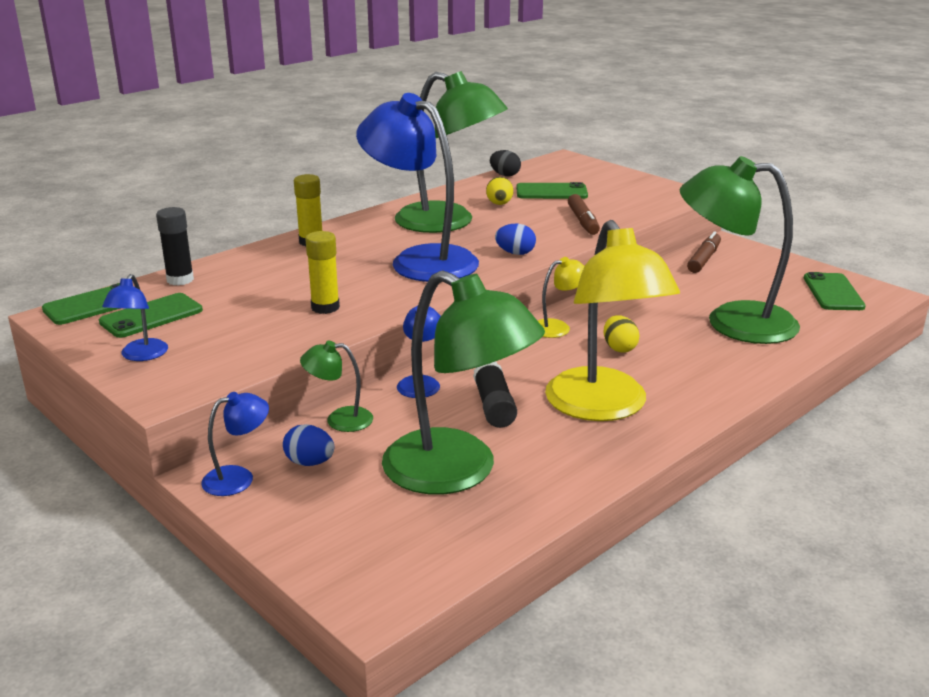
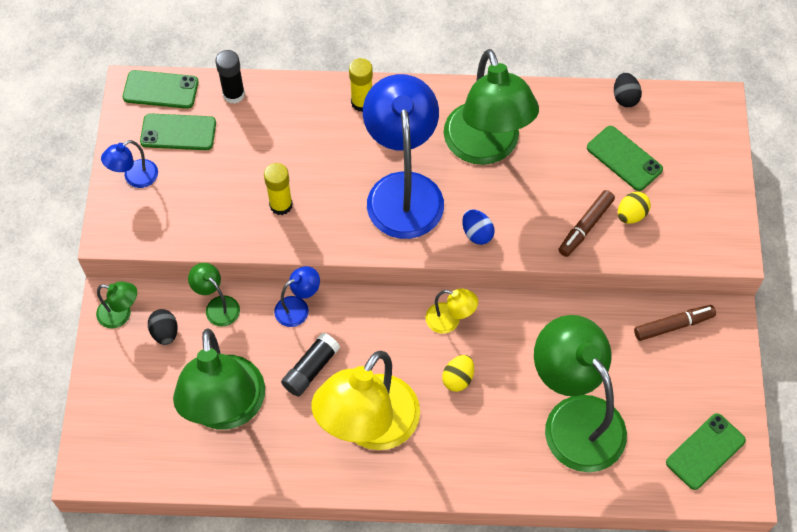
camera: 45 degrees right, 35 degrees up
(238, 478) = (121, 315): blue lamp -> green lamp
(310, 462) = (165, 333): blue egg -> black egg
(499, 204) = (558, 147): yellow egg -> yellow egg (631, 215)

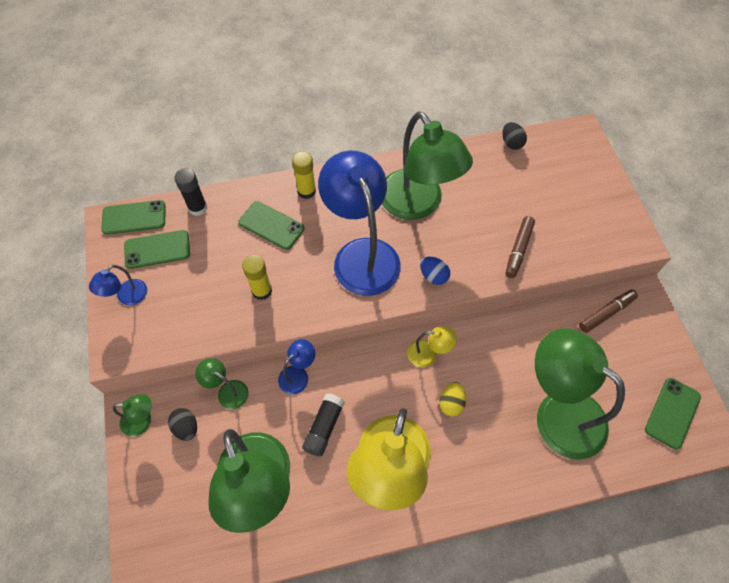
camera: 15 degrees left, 0 degrees up
(624, 158) = (528, 189): green phone -> green phone (271, 225)
(631, 215) = (550, 232): yellow egg -> none

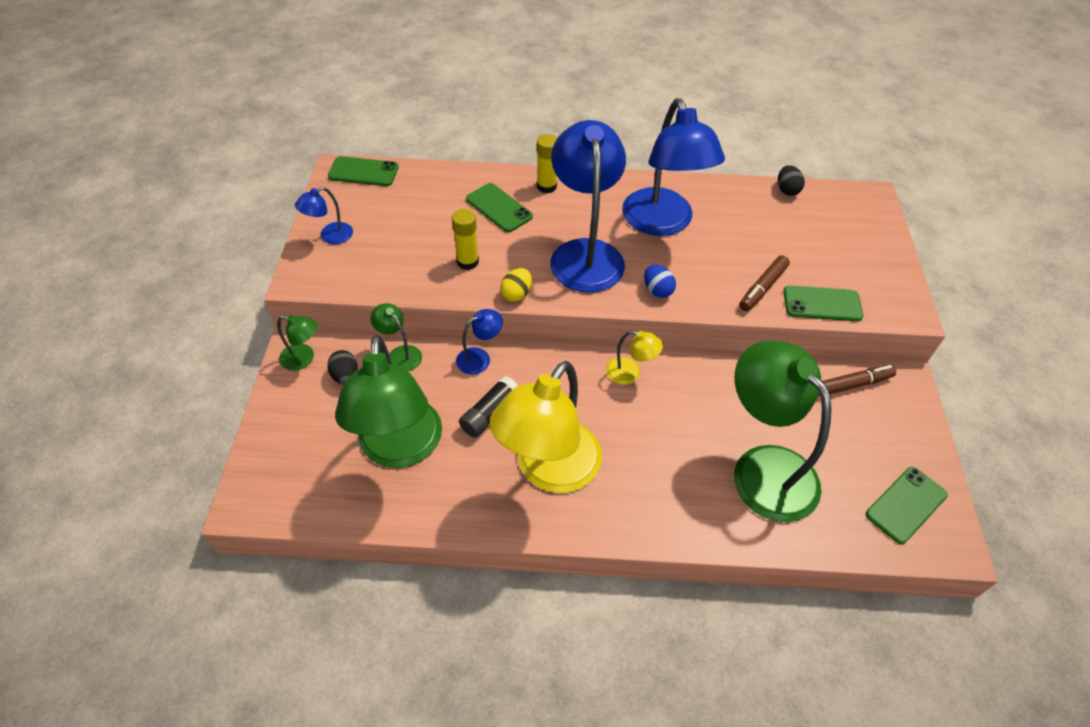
camera: 15 degrees right, 10 degrees down
(157, 249) = (375, 203): green phone -> green phone (822, 304)
(198, 208) = (429, 177): black glue stick -> none
(417, 205) = (662, 223): green lamp -> blue lamp
(451, 403) = (640, 426): yellow egg -> yellow egg (516, 294)

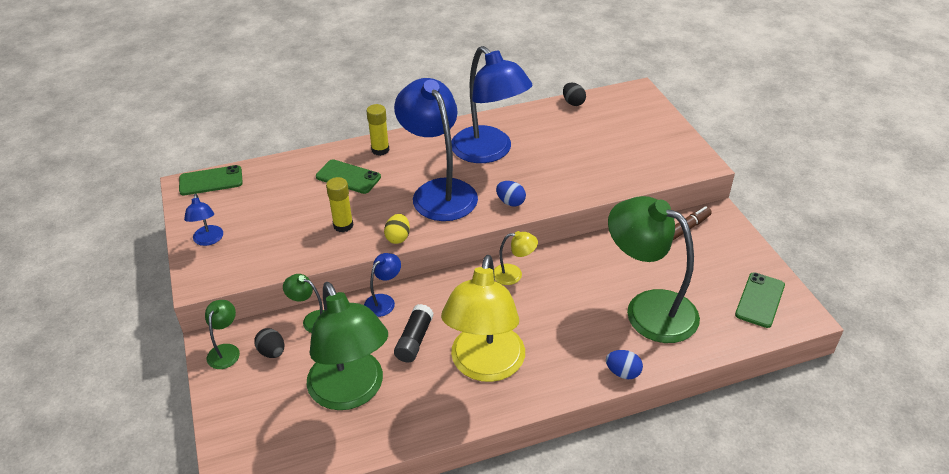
camera: 20 degrees left, 10 degrees down
(304, 359) = (226, 350): green lamp -> green lamp turned 75 degrees counterclockwise
(330, 236) = (208, 240): blue lamp -> blue lamp turned 45 degrees counterclockwise
(697, 535) = (623, 373): none -> blue egg
(762, 288) = (589, 177): brown marker -> none
(822, 304) = (638, 176): green phone -> none

